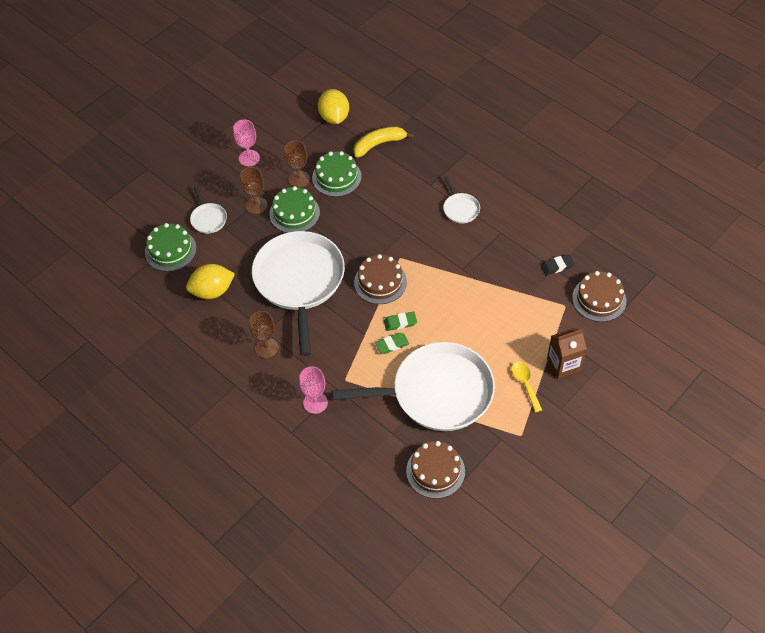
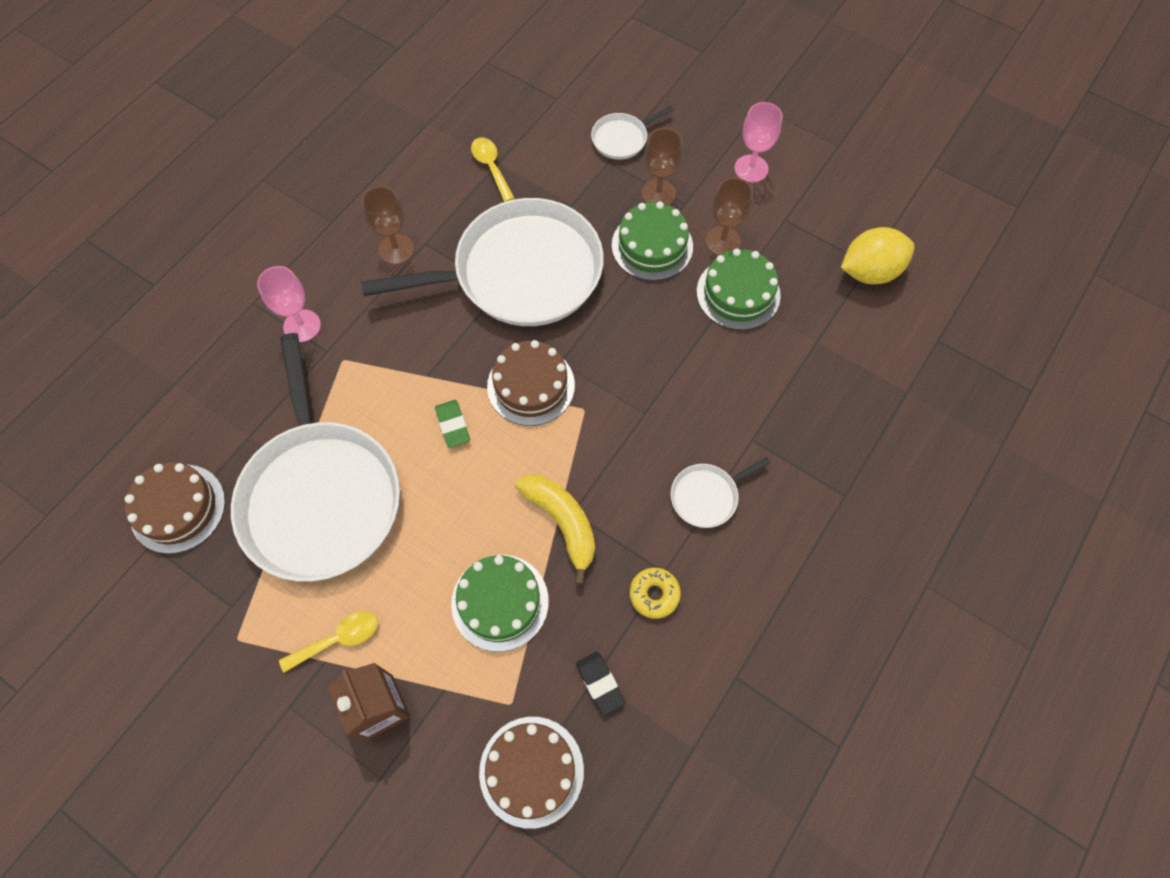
camera: 80 degrees right, 10 degrees up
(170, 250) = (558, 105): green cake -> green cake (500, 602)
(212, 291) = (491, 167): yellow lemon -> yellow spoon
(379, 144) = (826, 347): yellow banana -> yellow banana (562, 522)
(392, 344) = (409, 418): green eraser -> none
(512, 238) = (654, 594): none -> yellow donut

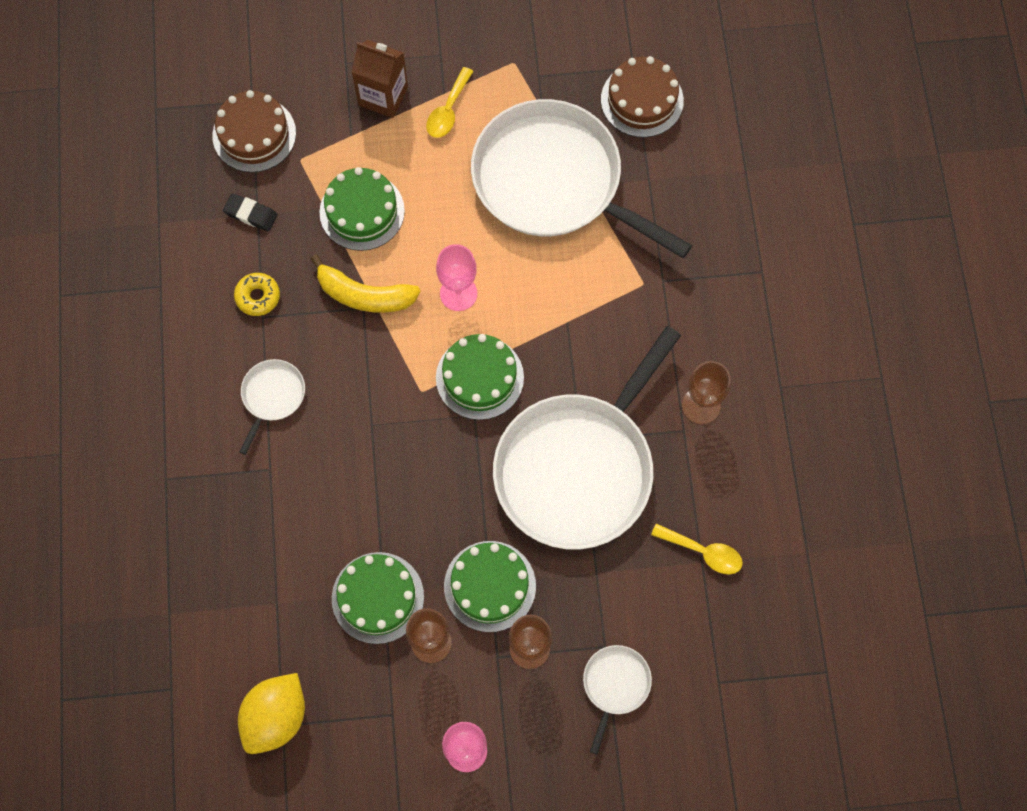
camera: 140 degrees right, 5 degrees up
(302, 326) = (703, 284): pink goblet -> pink goblet (458, 293)
(453, 425) = (510, 301): green eraser -> none
(531, 385) = (479, 377): brown cake -> green cake

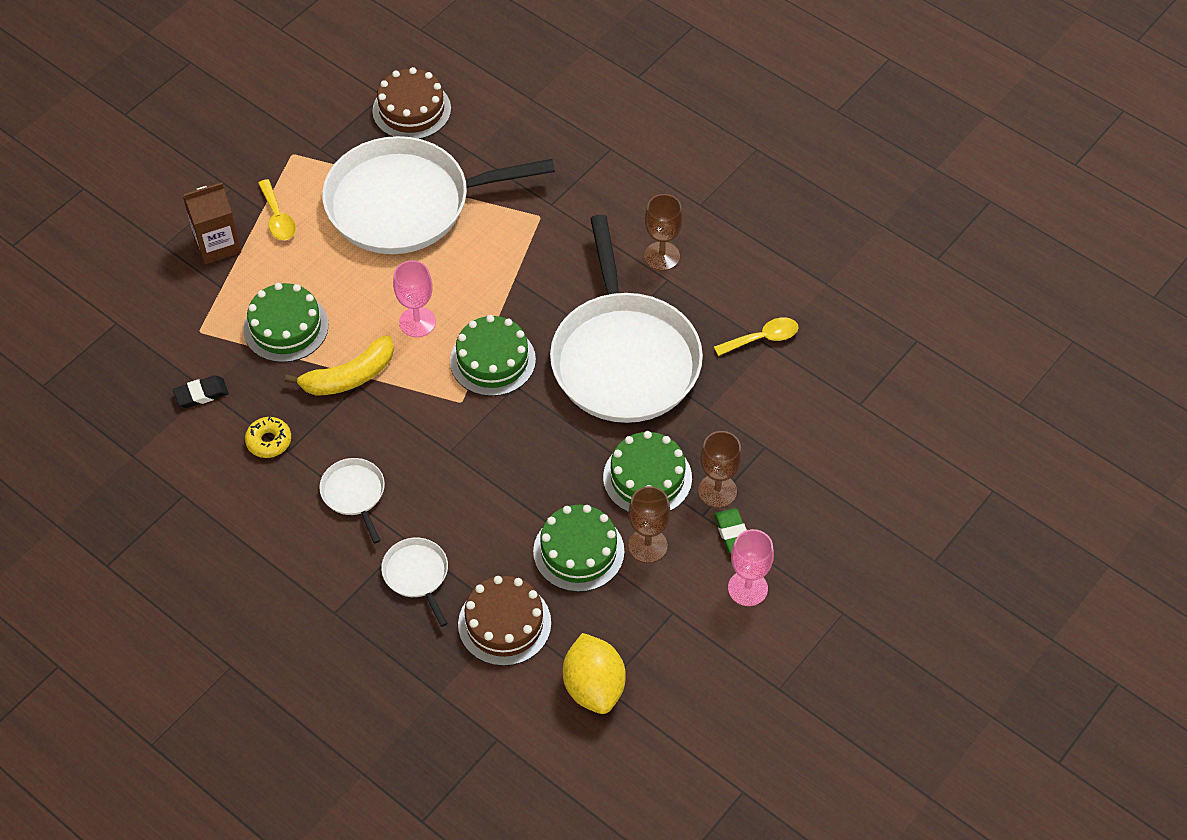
camera: 45 degrees left, 15 degrees down
(254, 134) = (144, 342): brown cake -> brown cake (504, 623)
(503, 694) = (732, 533): none -> green eraser
(615, 685) = (797, 463): white pan -> white pan (417, 575)

